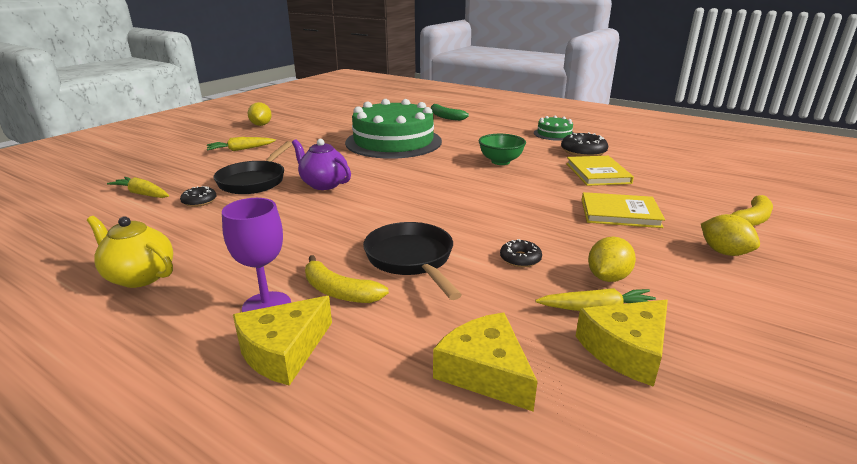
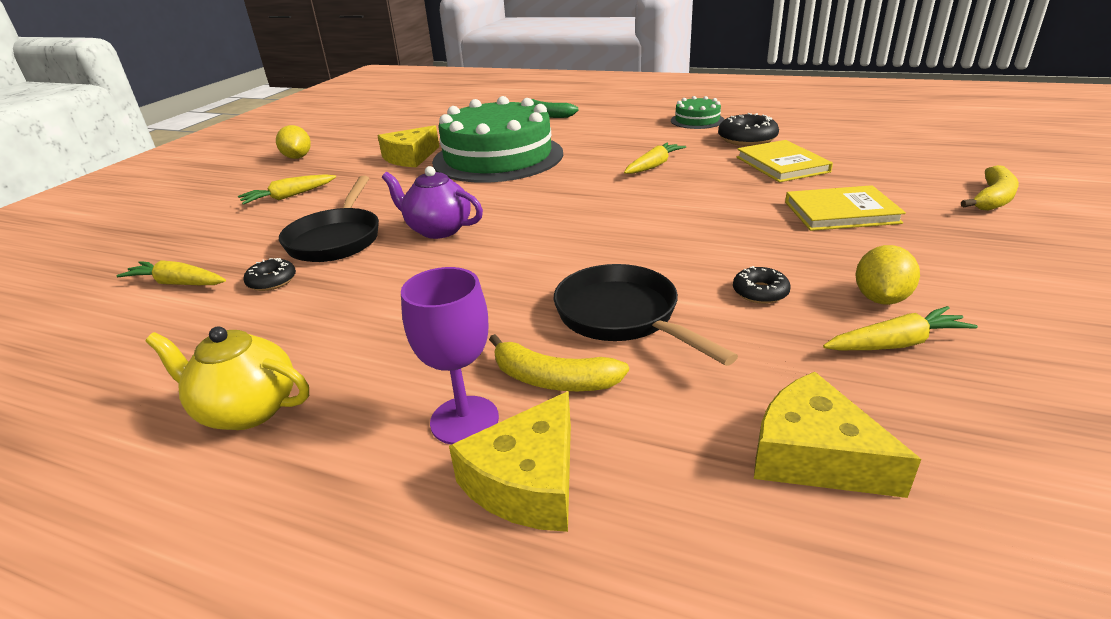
camera: 10 degrees left, 5 degrees up
(500, 162) = (654, 166): green bowl -> yellow carrot
(626, 350) = (963, 390): yellow cheese -> yellow cheese (410, 157)
(724, 252) = (990, 243): yellow lemon -> none

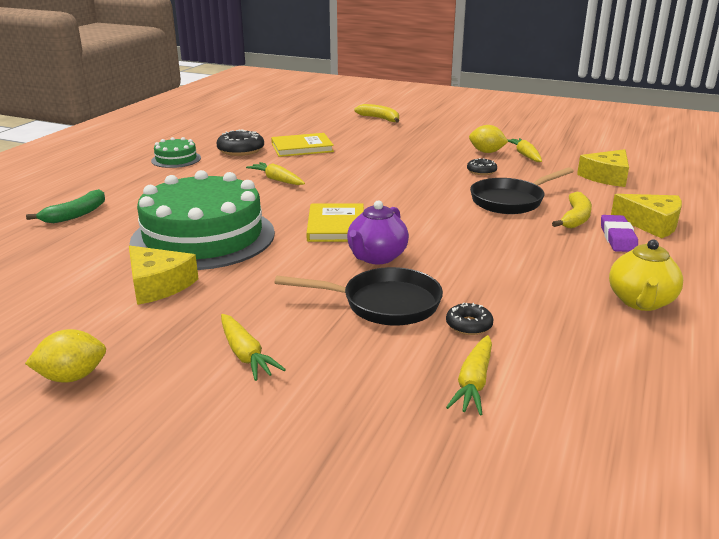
camera: 90 degrees left, 5 degrees down
(464, 420) = (618, 238): purple goblet -> purple eraser
(841, 212) = (387, 145): yellow book -> yellow book (336, 226)

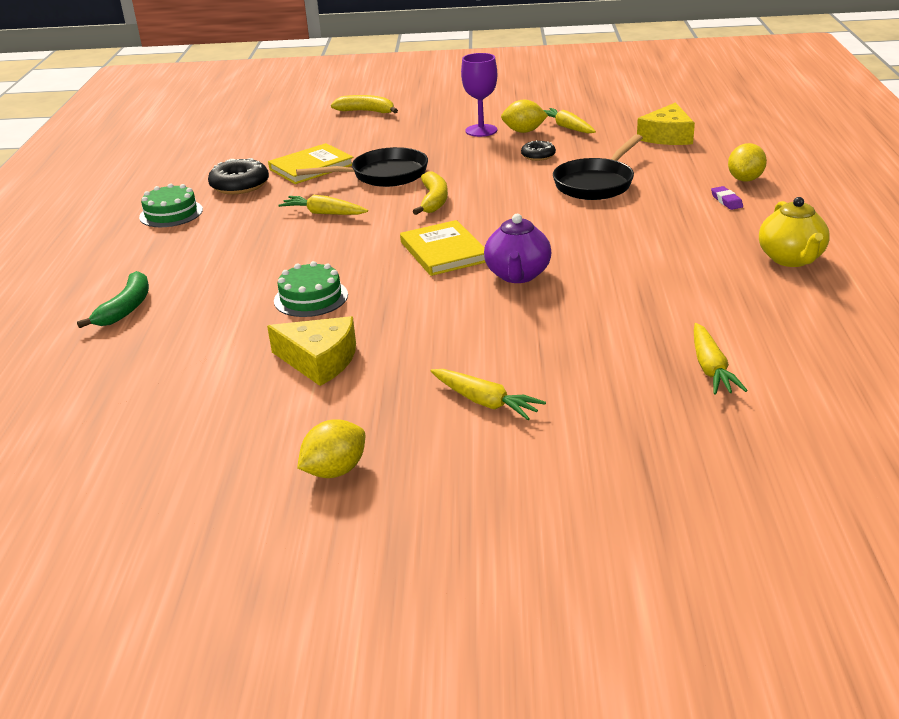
camera: 20 degrees left, 5 degrees up
(203, 237) = (311, 298): green cake -> green cake, size x0.44
(383, 304) = (568, 320): black pan -> black pan (383, 175)
(453, 145) = (481, 130): none -> purple goblet
(469, 325) = (663, 319): black donut -> none
(575, 218) = (672, 189): yellow banana -> yellow banana (433, 200)
(618, 238) = (726, 201): purple eraser -> purple eraser, size x0.61
(651, 224) = (745, 179): yellow cheese -> yellow lemon

